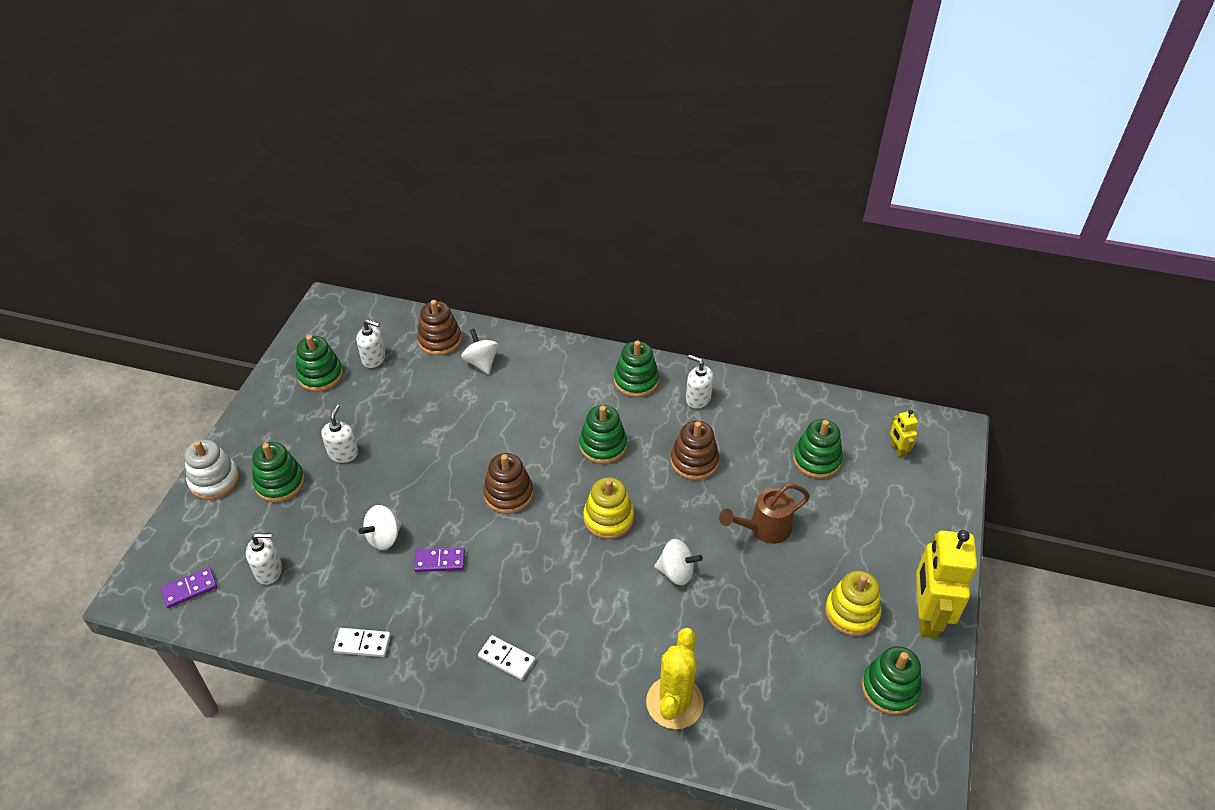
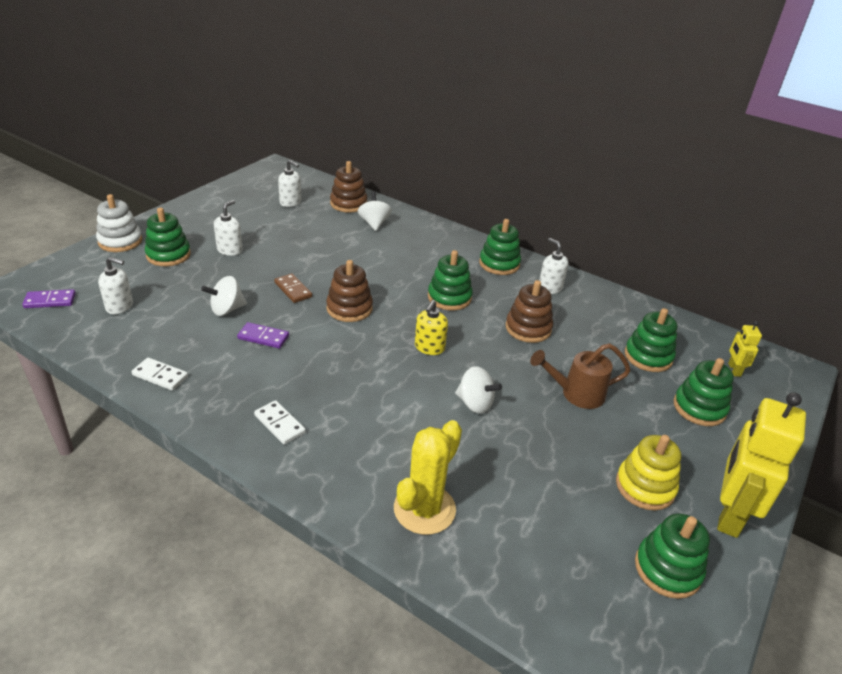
camera: 15 degrees right, 10 degrees down
(320, 375) = (243, 202): green stacking toy -> green stacking toy (699, 408)
(439, 488) = (293, 290): none -> brown domino
(608, 518) = (429, 347): yellow stacking toy -> yellow soap dispenser

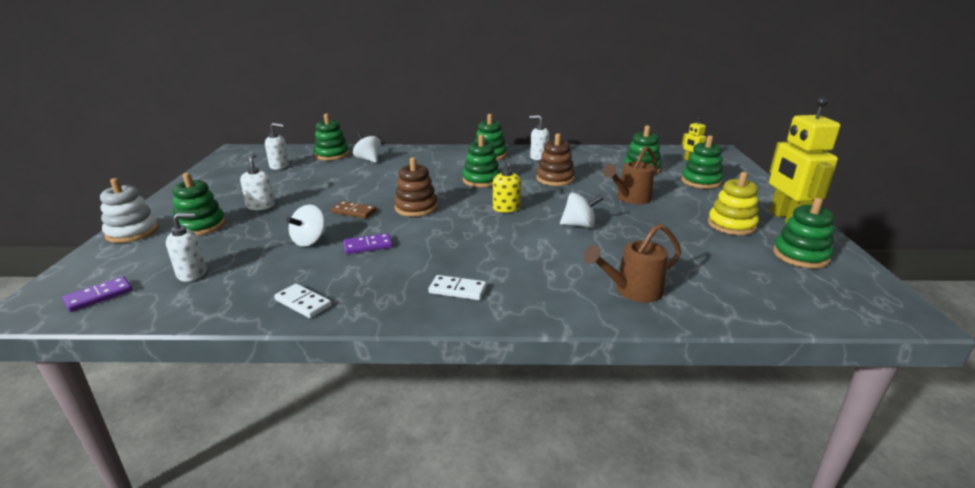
camera: 30 degrees left, 10 degrees down
(160, 376) = (303, 303): white domino -> white domino turned 45 degrees clockwise
(348, 204) = (332, 155): brown stacking toy -> green stacking toy
(424, 509) = (632, 291): yellow cactus -> brown watering can

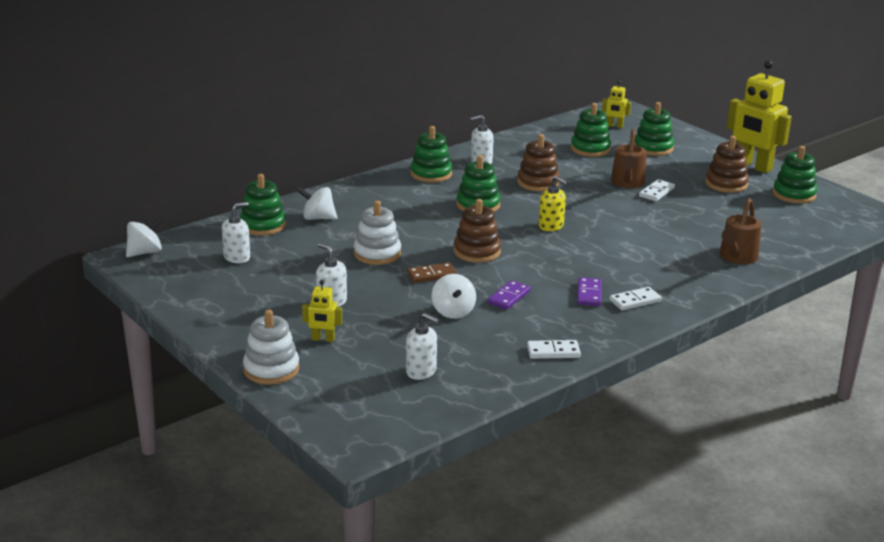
camera: 40 degrees left, 0 degrees up
(99, 296) = (391, 415): purple domino -> purple domino (589, 294)
(192, 273) = (421, 371): white soap dispenser -> white soap dispenser turned 90 degrees clockwise
(201, 226) = (323, 339): green stacking toy -> yellow robot
(353, 188) = (377, 254): none -> white stacking toy
(579, 225) = (629, 221): white spinning top -> white spinning top (145, 252)
(646, 212) = (656, 192): none -> white domino
(731, 225) = (726, 184): yellow stacking toy -> brown stacking toy

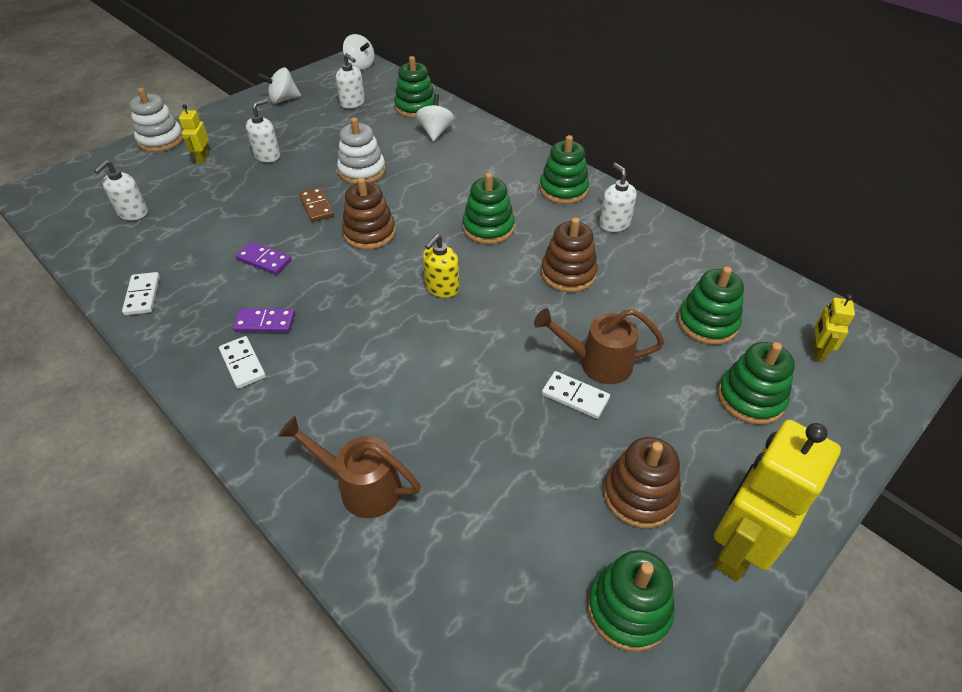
camera: 85 degrees right, 20 degrees up
(453, 312) = (238, 224): white spinning top -> white spinning top (283, 99)

